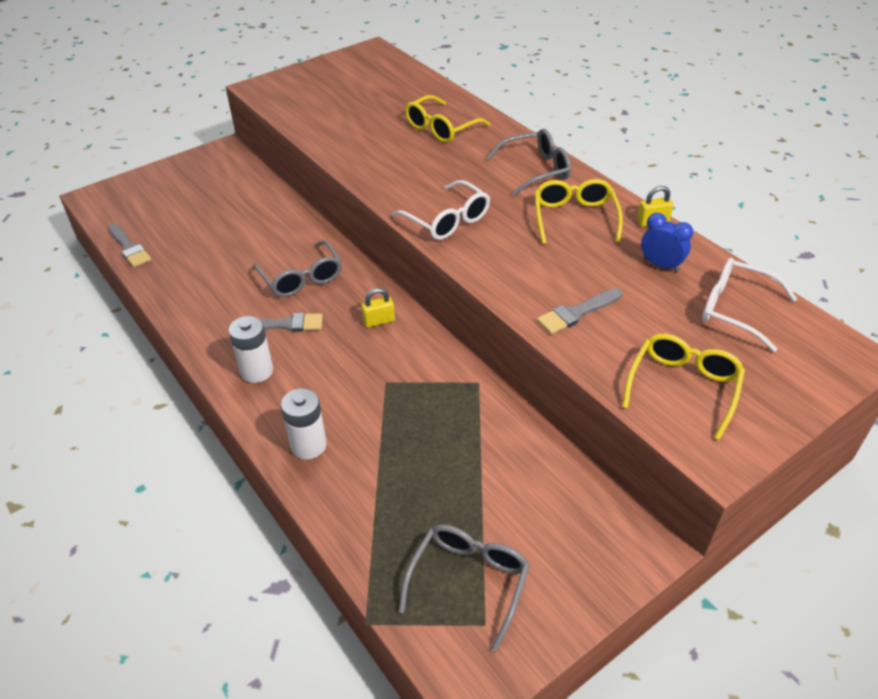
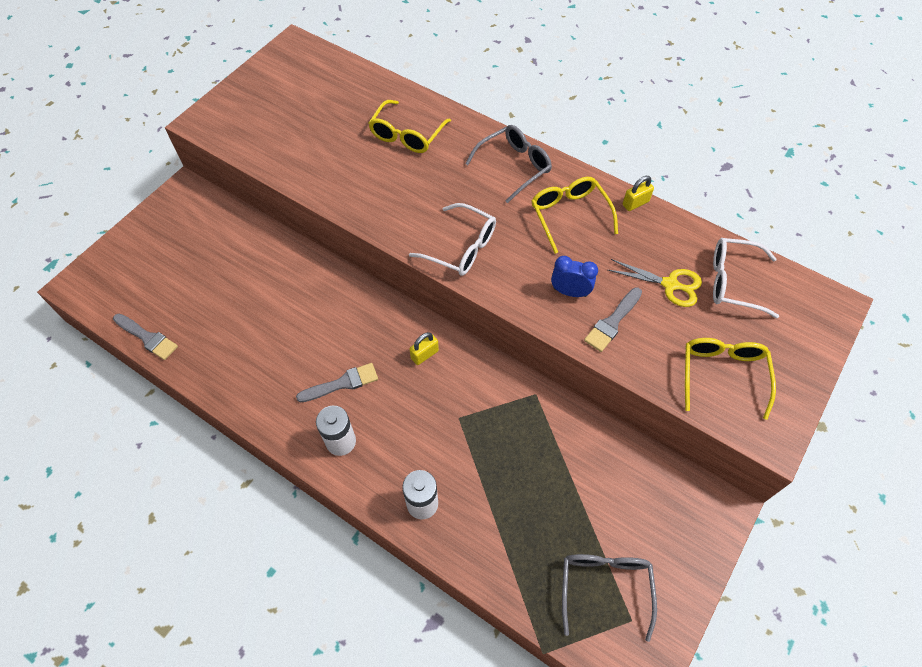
camera: 20 degrees left, 15 degrees up
(302, 278) = (334, 327): grey glasses -> none
(659, 296) = (670, 284): none -> yellow scissors
(660, 265) = (659, 250): blue clock -> blue clock (570, 292)

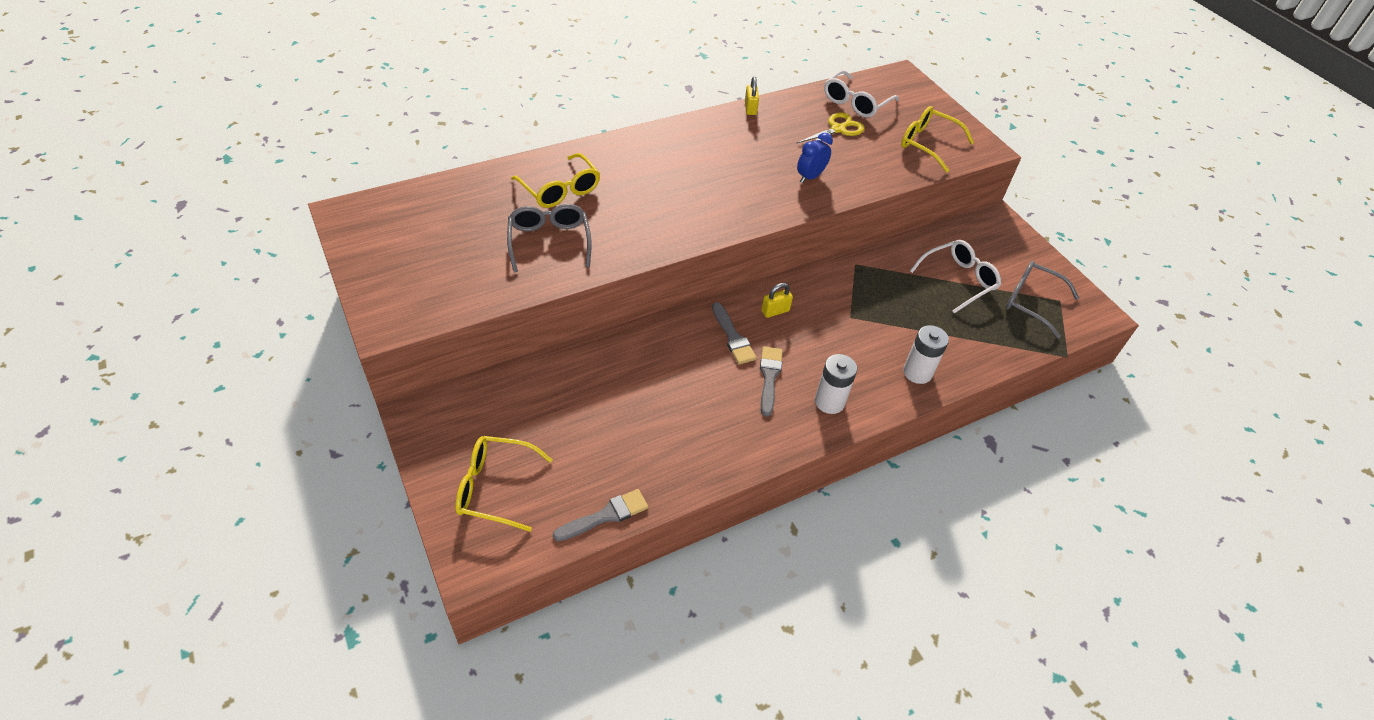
camera: 65 degrees left, 10 degrees down
(424, 354) = (775, 311): yellow padlock -> yellow padlock turned 75 degrees clockwise
(462, 248) = (721, 212): white glasses -> white glasses (958, 280)
(514, 166) = (657, 147): grey glasses -> grey glasses (549, 241)
(569, 215) = (734, 143): yellow glasses -> yellow glasses (494, 487)
(612, 322) = (852, 170): grey brush -> grey brush (733, 337)

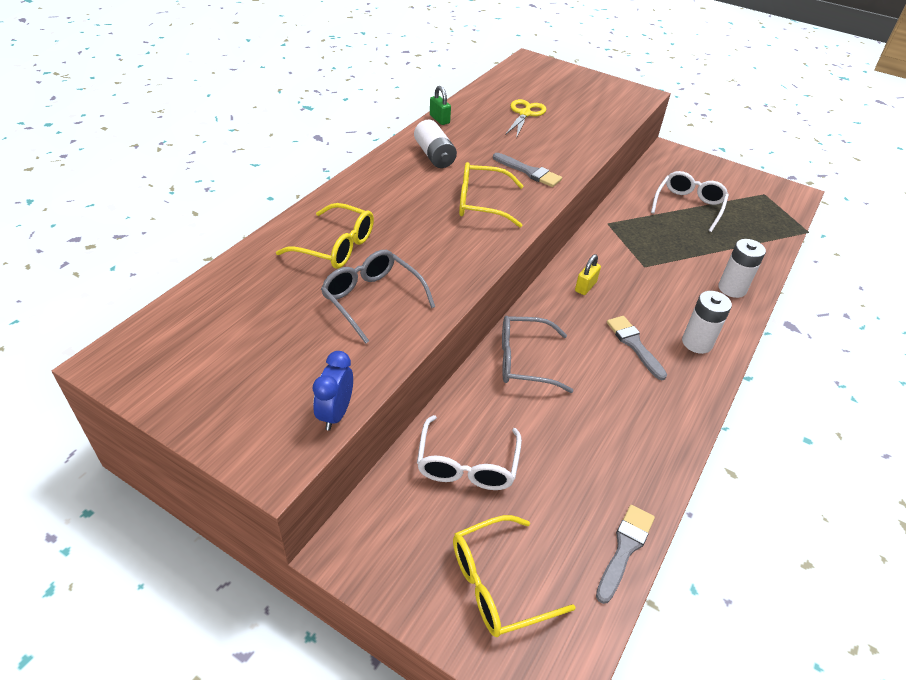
camera: 30 degrees left, 5 degrees down
(712, 141) = (434, 155): none -> white battery
(733, 337) = (574, 324): grey brush -> grey brush (529, 172)
(750, 108) = (439, 119): yellow padlock -> green padlock
(810, 177) = (542, 157): blue clock -> blue clock (335, 413)
(855, 103) = (517, 90): white glasses -> white glasses (467, 465)
(927, 144) = (600, 104): yellow glasses -> yellow glasses (481, 203)
(1030, 302) = (748, 202): grey glasses -> grey glasses (523, 361)

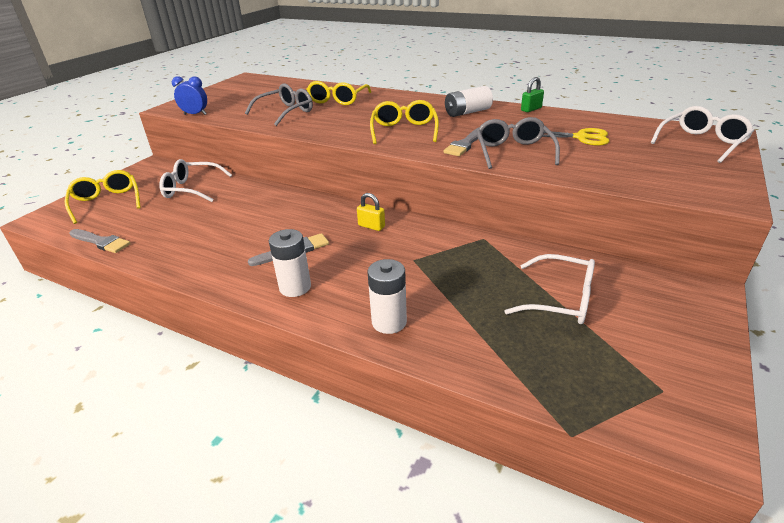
camera: 90 degrees right, 10 degrees down
(523, 361) = (278, 202): grey glasses -> grey glasses (513, 151)
(545, 72) = (702, 142): none -> white glasses

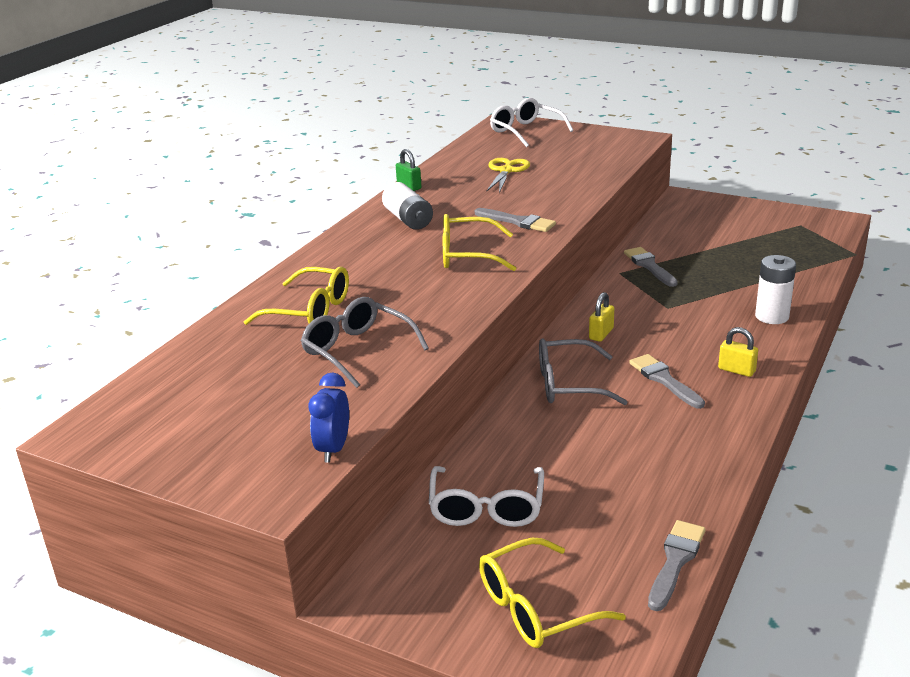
camera: 90 degrees left, 5 degrees down
(295, 287) = (736, 370): white battery -> yellow padlock
(500, 255) = (649, 266): none -> grey brush
(513, 151) = (542, 200): grey glasses -> grey glasses (568, 384)
(561, 300) = (712, 246): white glasses -> none

